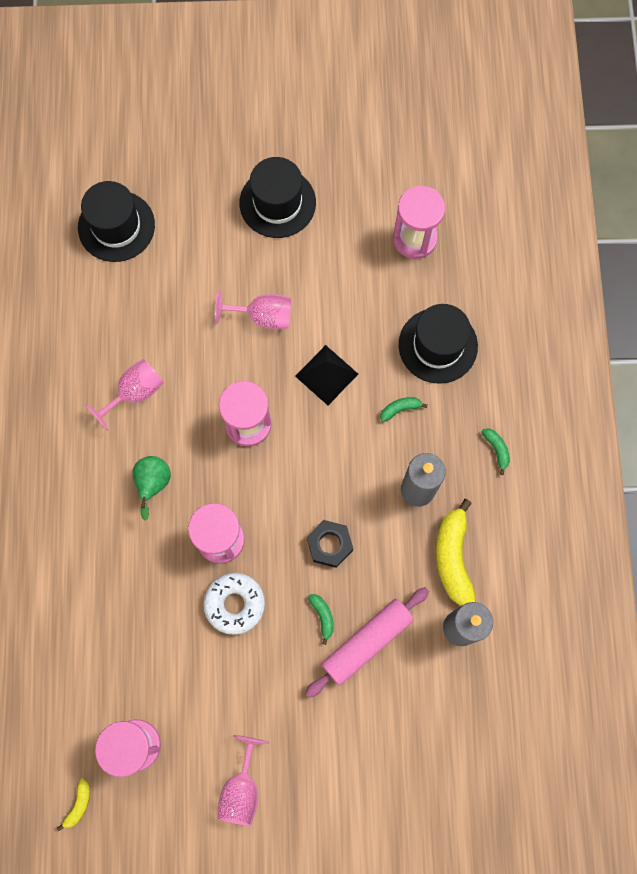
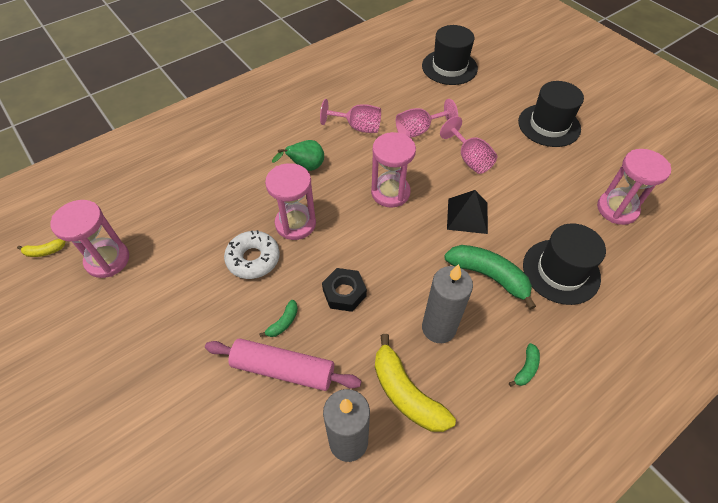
camera: 55 degrees right, 20 degrees down
(242, 788) = (104, 349): pink goblet -> pink goblet (419, 130)
(400, 409) = (489, 276): green banana -> green banana, size x2.10
(453, 557) = (406, 393): yellow banana -> yellow banana turned 90 degrees counterclockwise

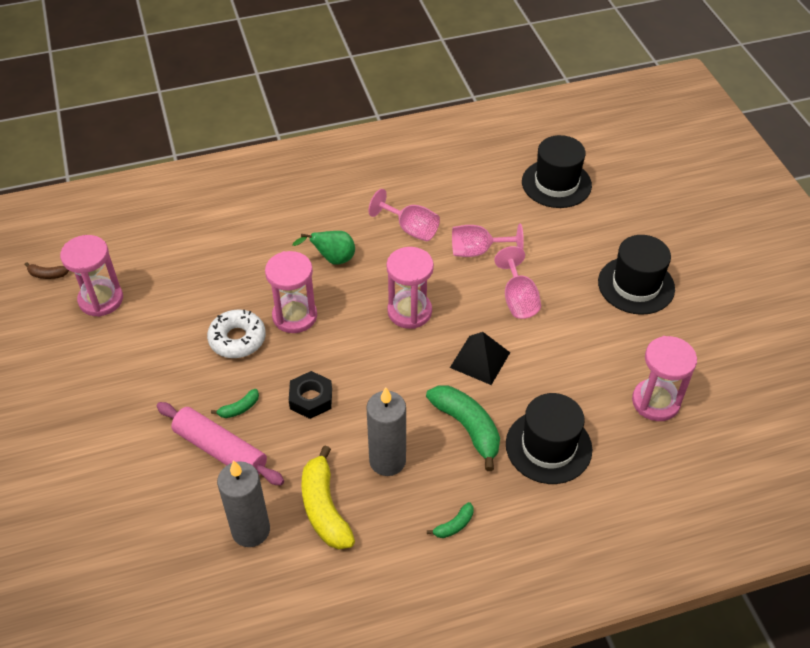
camera: 20 degrees right, 5 degrees down
(45, 251) = (47, 275): yellow banana -> brown banana

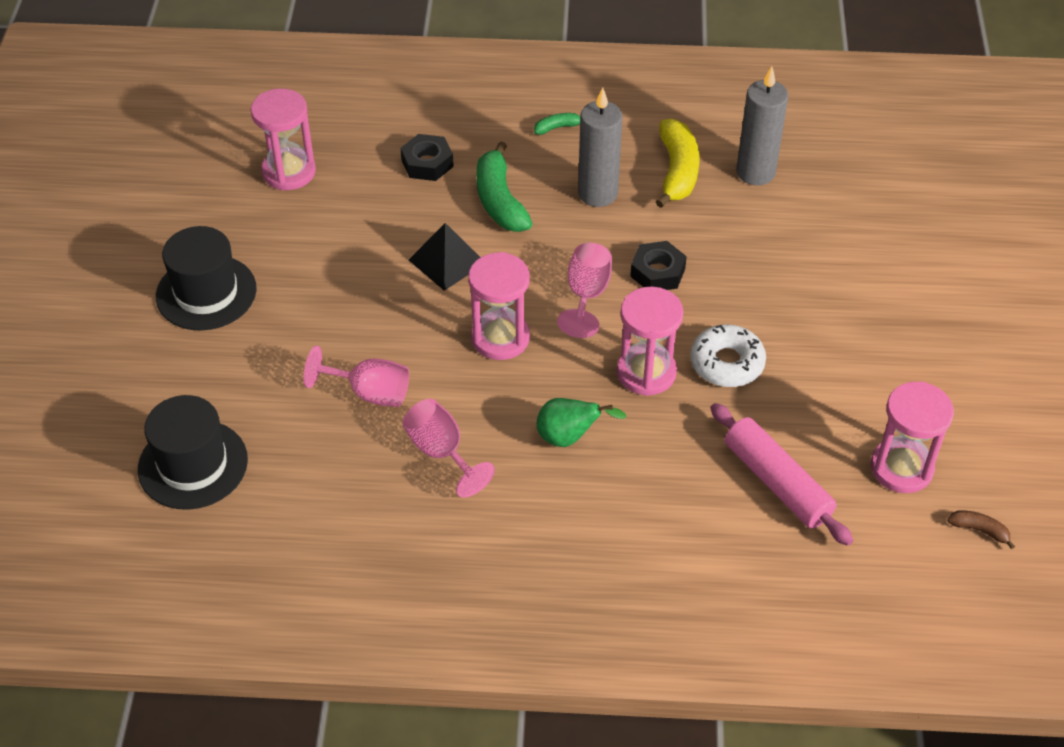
camera: 160 degrees left, 0 degrees up
(221, 450) = (772, 248): pink rolling pin -> pink rolling pin (777, 482)
(239, 408) = (742, 284): green banana -> none
(518, 299) = (359, 316): pink goblet -> pink goblet (586, 295)
(548, 446) = (427, 163): black hat -> black nut

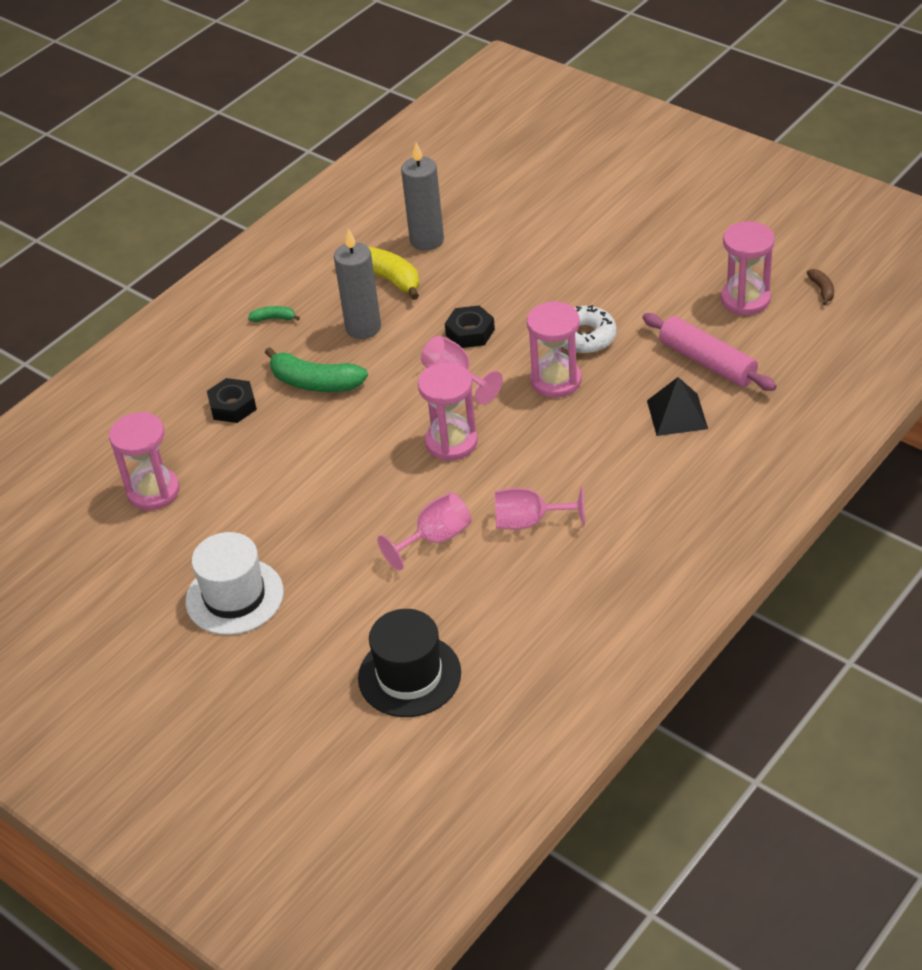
camera: 50 degrees left, 5 degrees down
(206, 293) = (234, 596): black hat -> white hat
(447, 261) = (346, 439): black pyramid -> black pyramid (677, 414)
(557, 127) = (274, 318): green banana -> green banana turned 75 degrees clockwise
(569, 437) = (577, 447): green pear -> none
(777, 482) = (707, 362): pink rolling pin -> pink rolling pin turned 45 degrees clockwise
(979, 530) = (822, 290): brown banana -> brown banana turned 105 degrees clockwise

